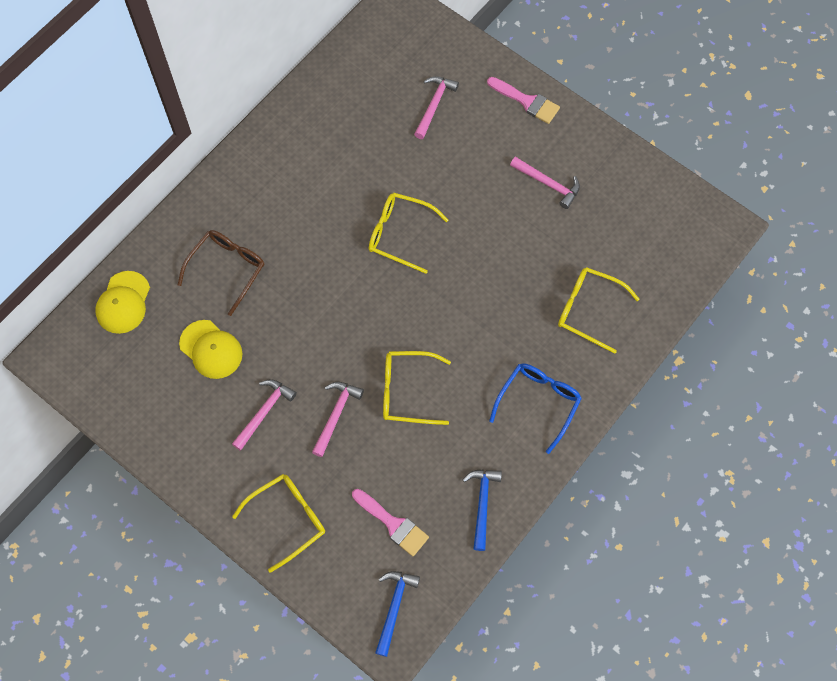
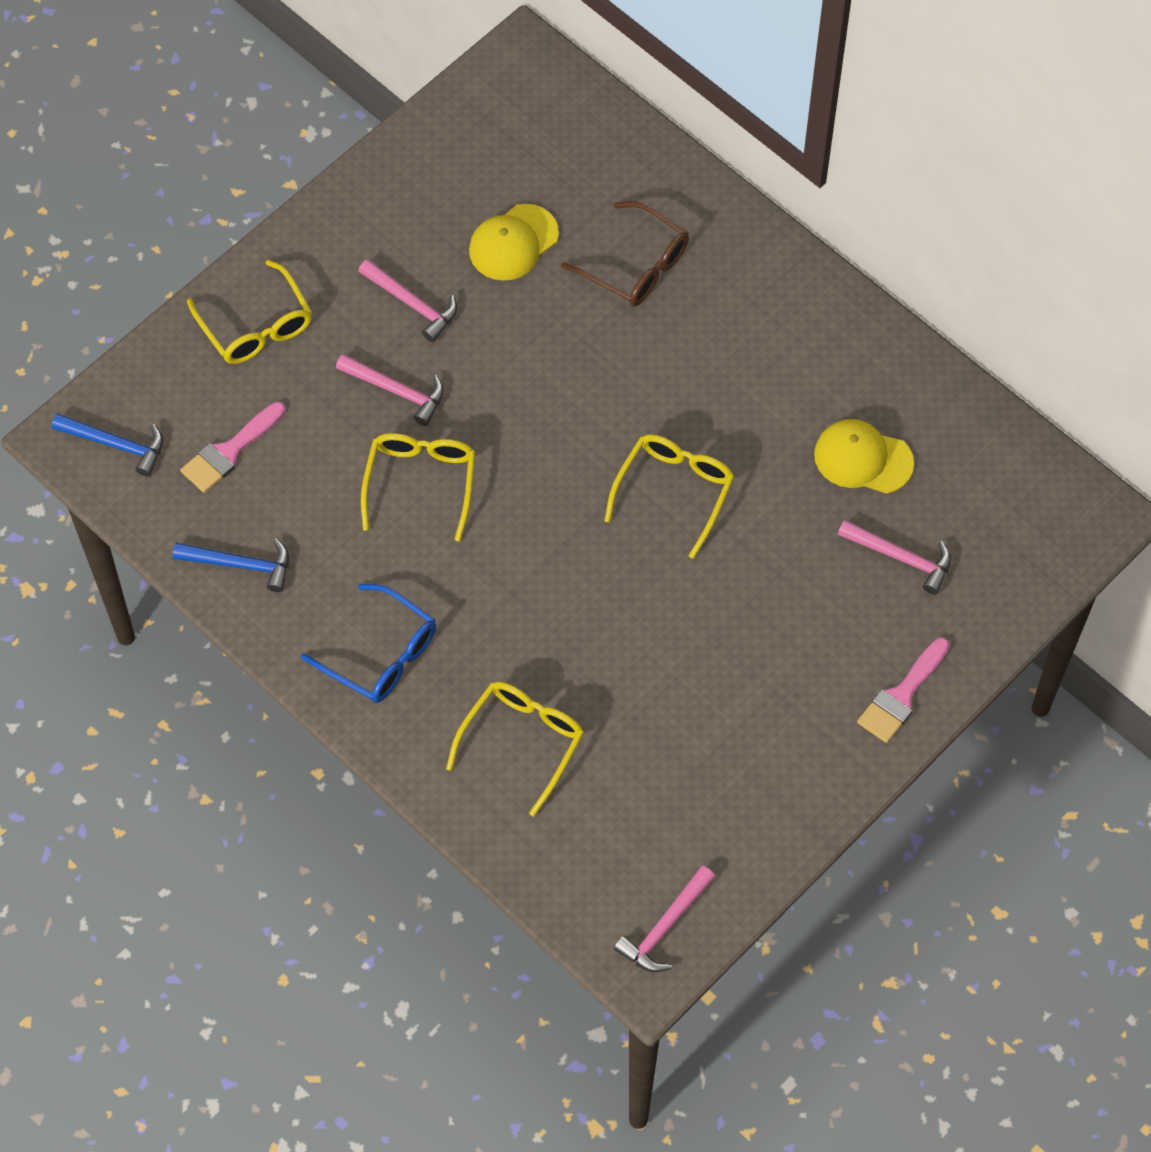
camera: 95 degrees right, 5 degrees down
(123, 302) = (595, 139): yellow cap -> yellow cap (863, 458)
(548, 184) = (746, 710): pink hammer -> pink hammer (664, 927)

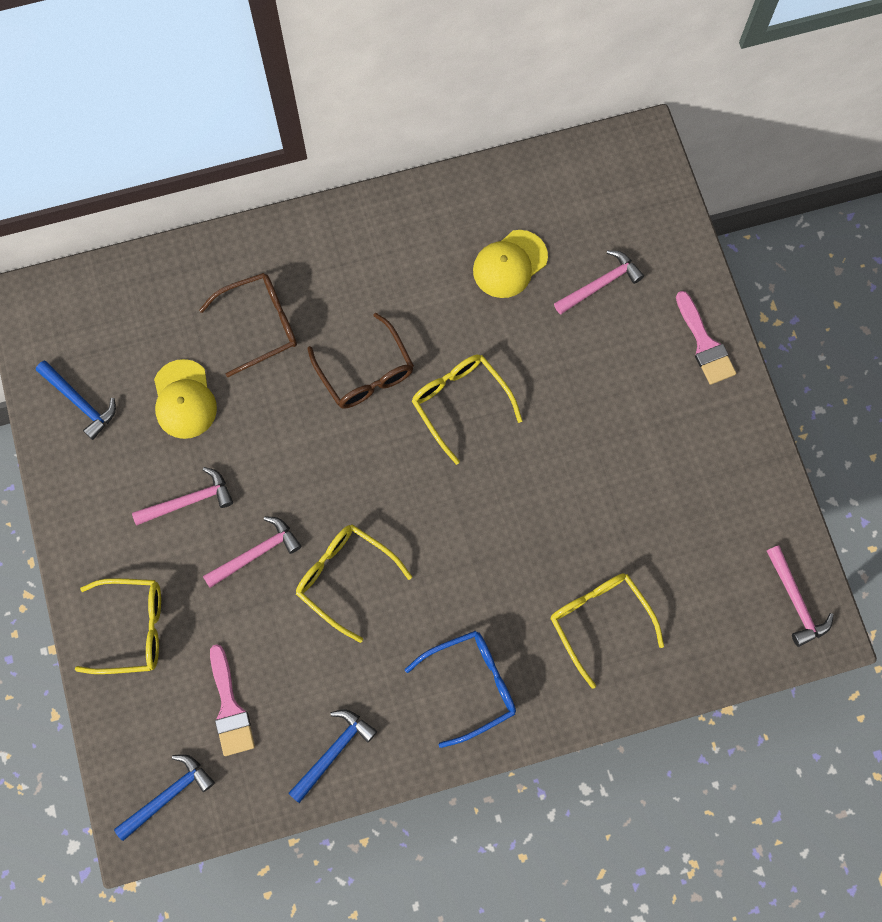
camera: 60 degrees left, 10 degrees up
(451, 156) = (80, 402): none -> blue hammer
(649, 387) = (365, 372): none -> brown glasses

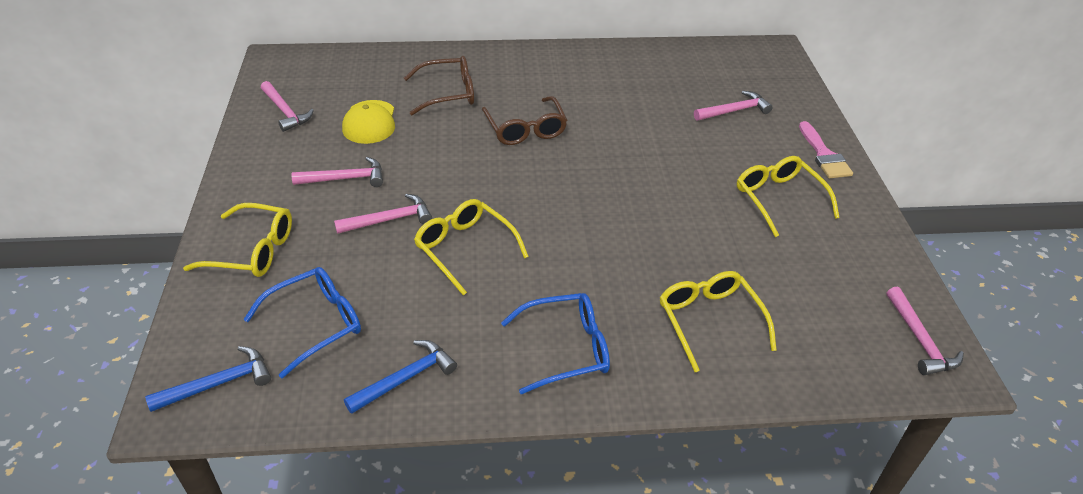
camera: 10 degrees right, 30 degrees down
(80, 402) = (285, 112): blue hammer -> pink hammer
(230, 708) = (315, 324): pink brush -> blue glasses
(460, 403) = (602, 158): yellow glasses -> yellow glasses (779, 199)
(510, 264) = (660, 91): yellow cap -> none

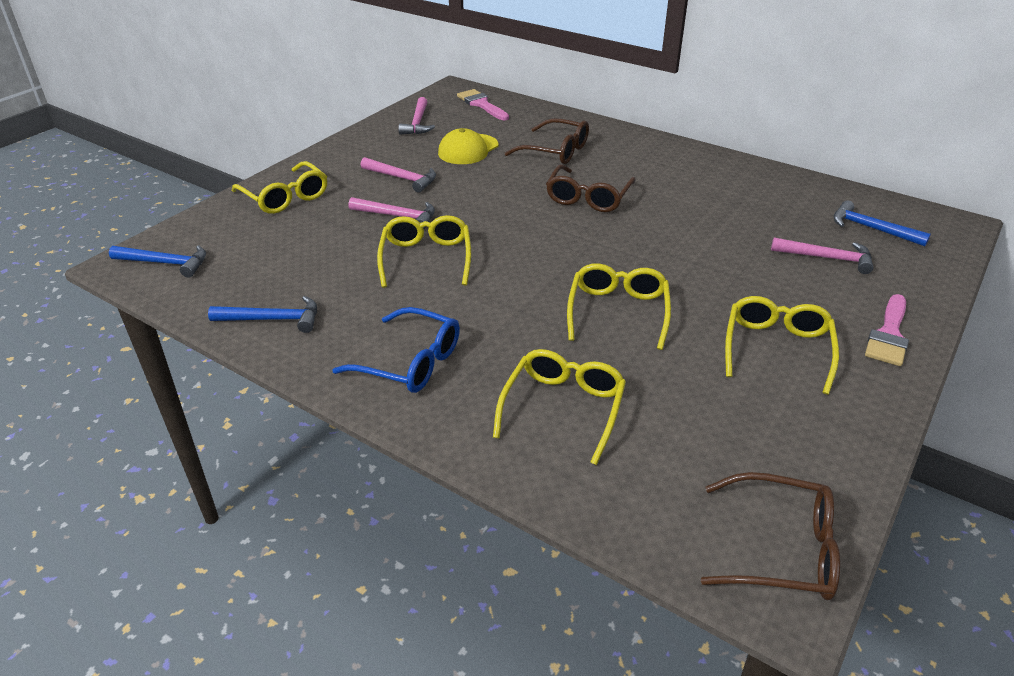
camera: 40 degrees right, 5 degrees down
(315, 324) = (263, 257): blue glasses -> none
(323, 68) = (481, 104): none -> pink brush
(658, 222) = (618, 312): none -> yellow glasses
(735, 73) = (871, 228): none -> blue hammer
(919, 340) = (780, 549): pink hammer -> brown glasses

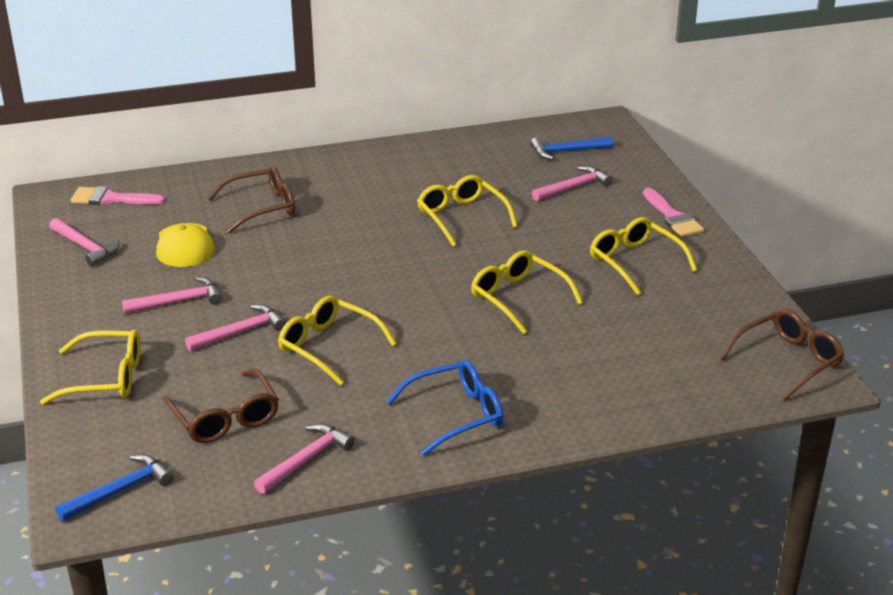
camera: 50 degrees left, 5 degrees down
(273, 319) = (306, 460): blue hammer -> pink hammer
(563, 408) = (588, 373): yellow glasses -> yellow glasses (462, 217)
(588, 197) = (357, 231): brown glasses -> brown glasses (225, 418)

